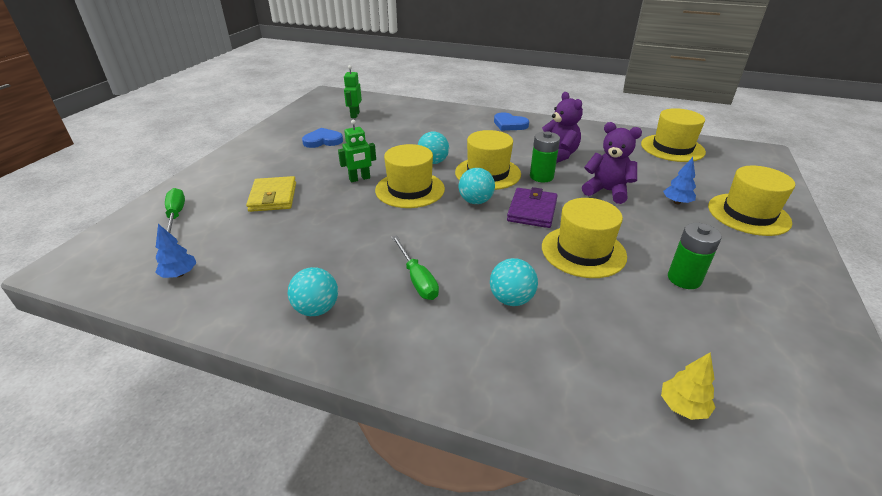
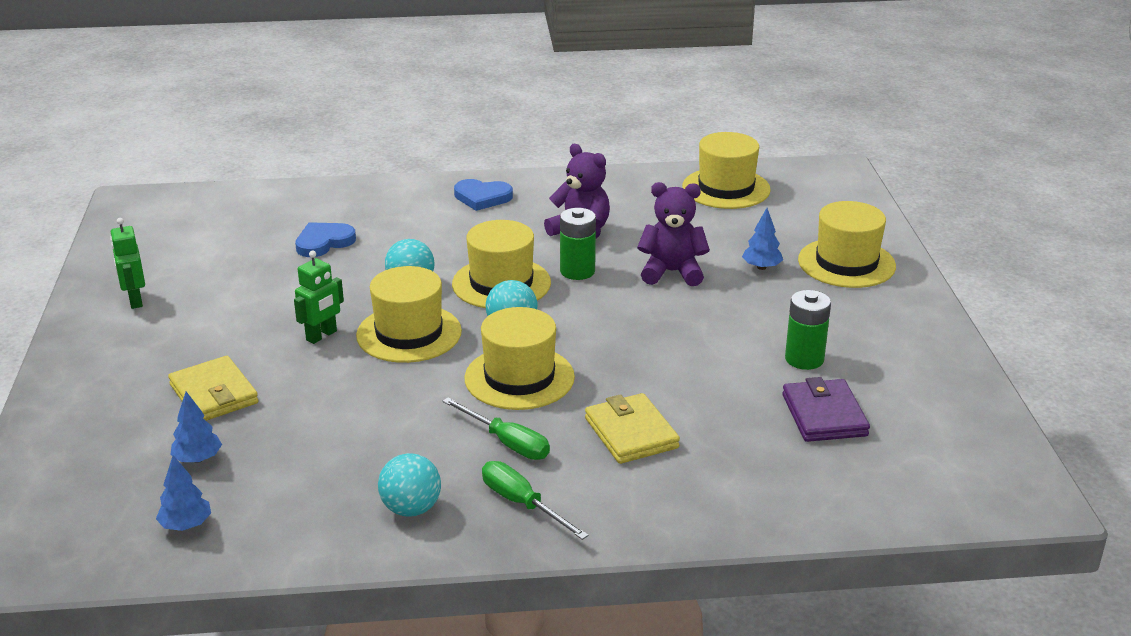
camera: 25 degrees left, 5 degrees down
(176, 215) = (88, 458): green screwdriver -> green screwdriver (522, 504)
(227, 233) = (198, 459): none -> blue tree
(323, 141) = (206, 289): blue heart -> blue heart (324, 242)
(354, 115) = (218, 232): green robot -> green robot (135, 300)
(511, 299) = (631, 433): turquoise ball -> yellow wallet
(532, 211) = (593, 322): purple wallet -> purple wallet (824, 415)
(583, 251) = (682, 357): yellow hat -> yellow hat (519, 378)
(682, 406) = (847, 481): yellow tree -> none

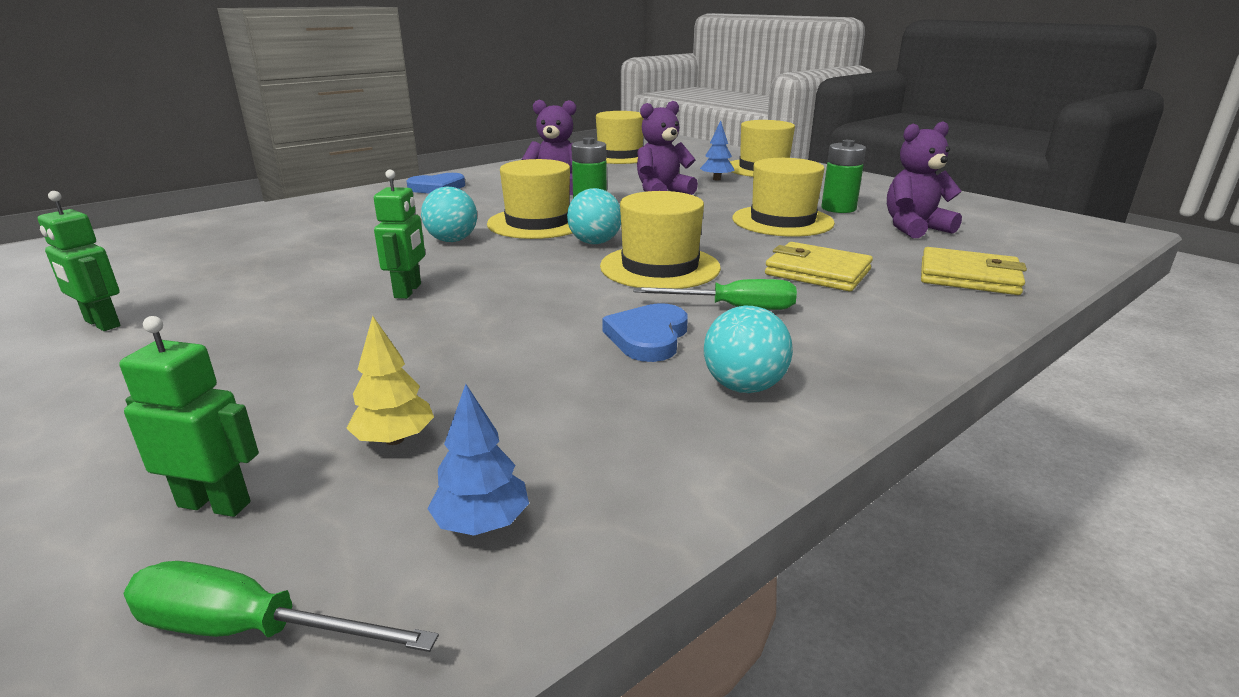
camera: 35 degrees left, 5 degrees down
(97, 461) = (215, 504): none -> green robot
(198, 459) = (394, 439): blue tree -> yellow tree
(214, 394) = (332, 370): yellow wallet -> yellow wallet (968, 277)
(324, 242) = (314, 236): blue heart -> blue heart (648, 337)
(409, 333) = (503, 267): yellow hat -> yellow hat (782, 221)
(522, 504) = (836, 343): green screwdriver -> green screwdriver (251, 630)
(824, 415) = (914, 228): purple wallet -> purple teddy bear

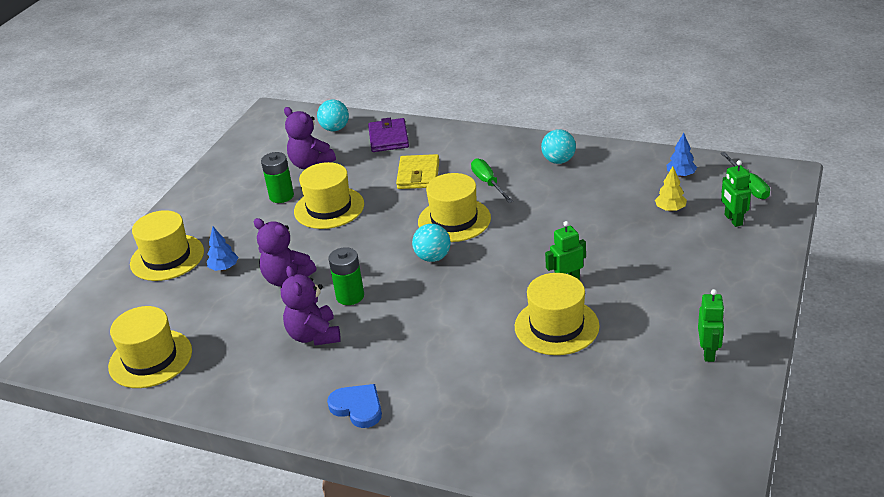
camera: 115 degrees left, 10 degrees up
(452, 240) = (480, 314): turquoise ball -> turquoise ball (335, 129)
(538, 223) = (413, 298): yellow hat -> yellow hat (556, 326)
(648, 337) = (541, 192): blue heart -> none
(968, 277) = (388, 138): yellow wallet -> purple wallet

